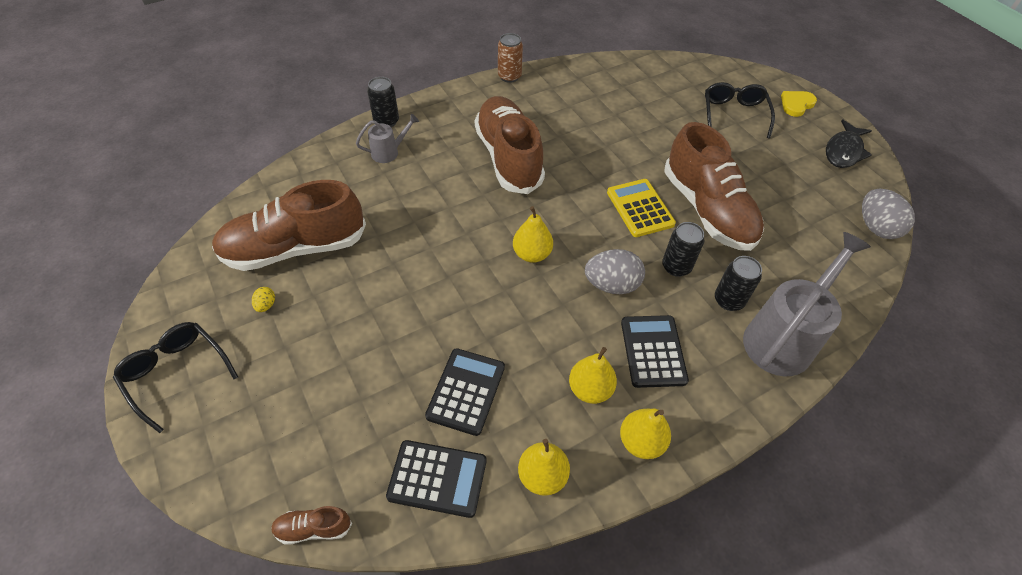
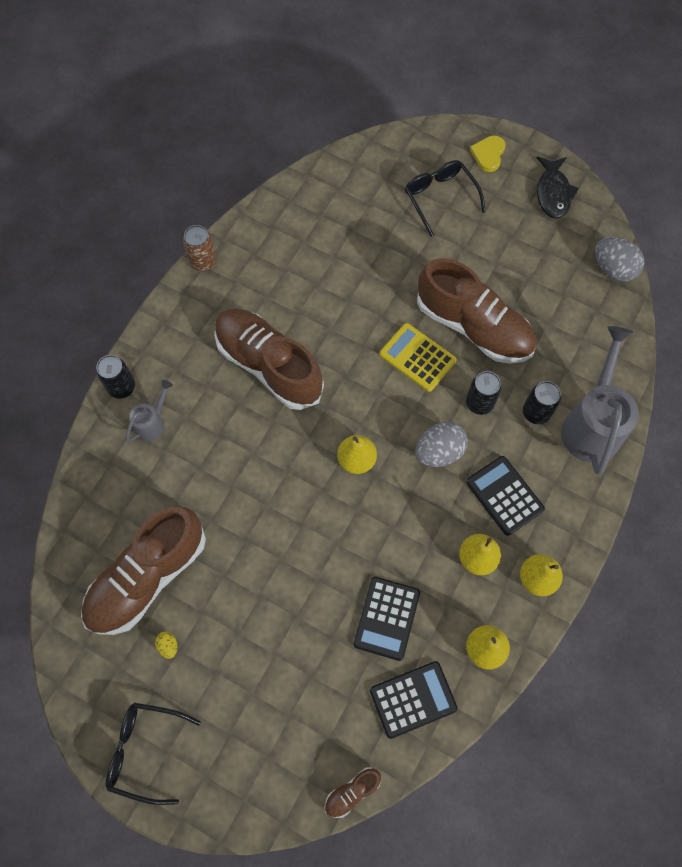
camera: 30 degrees left, 15 degrees up
(466, 391) = (387, 618): black calculator -> black calculator turned 150 degrees counterclockwise

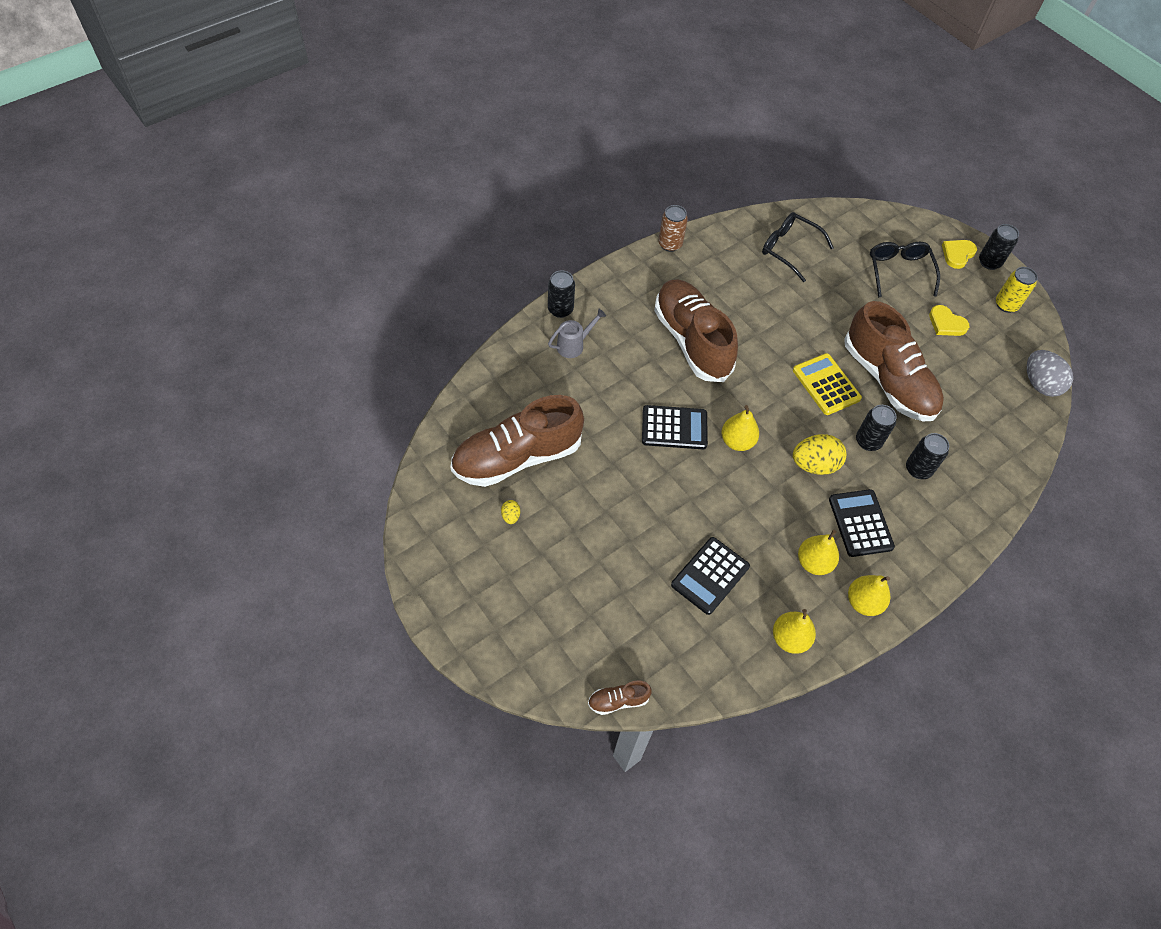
camera: 20 degrees right, 10 degrees down
(145, 750) = (454, 587): black glasses -> black glasses (789, 249)
(413, 699) = (705, 650): black calculator -> black calculator (674, 428)
(439, 452) = (814, 465): grey egg -> yellow egg
(505, 238) = (946, 323): none -> yellow heart
(521, 151) = (989, 262): none -> black can
(553, 193) = (1006, 305): black fish -> yellow can
(592, 424) = (968, 499): grey watering can -> none

